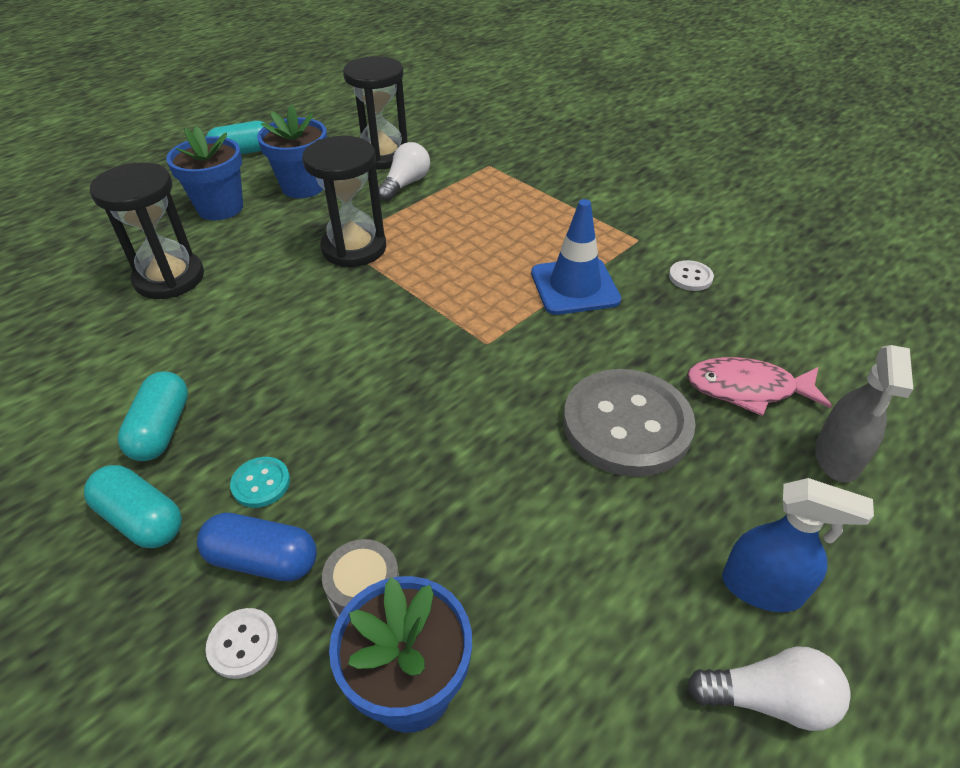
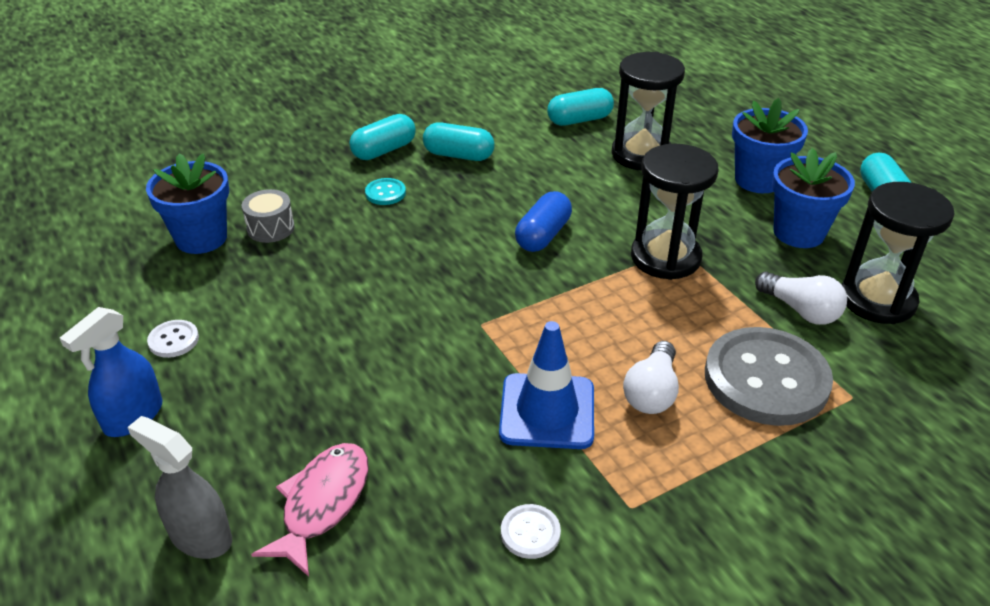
camera: 105 degrees right, 5 degrees down
(80, 333) = (579, 120): none -> turquoise capsule
(243, 644) = (273, 184): white button -> white button (173, 340)
(263, 560) = (324, 192): blue capsule -> blue capsule (543, 235)
(626, 424) = (330, 391): grey button -> grey button (766, 379)
(768, 699) = (68, 386): white light bulb -> white light bulb (651, 392)

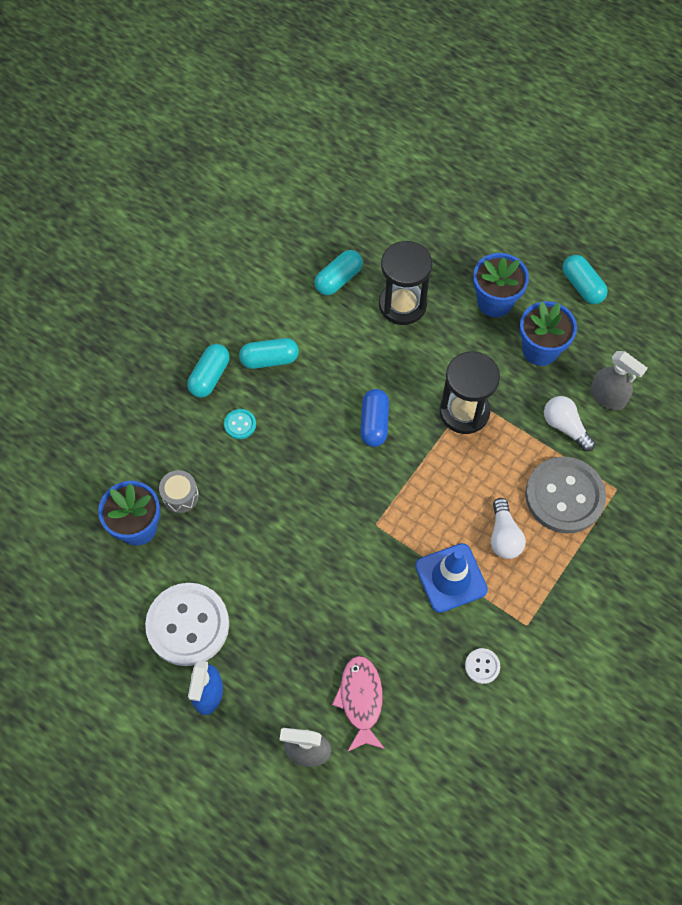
camera: 25 degrees left, 25 degrees up
(173, 340) = (188, 625): white button -> white button, size x2.40
(800, 310) = (565, 427): white light bulb -> white light bulb turned 150 degrees counterclockwise
(877, 300) = (607, 397): black hourglass -> grey spray bottle

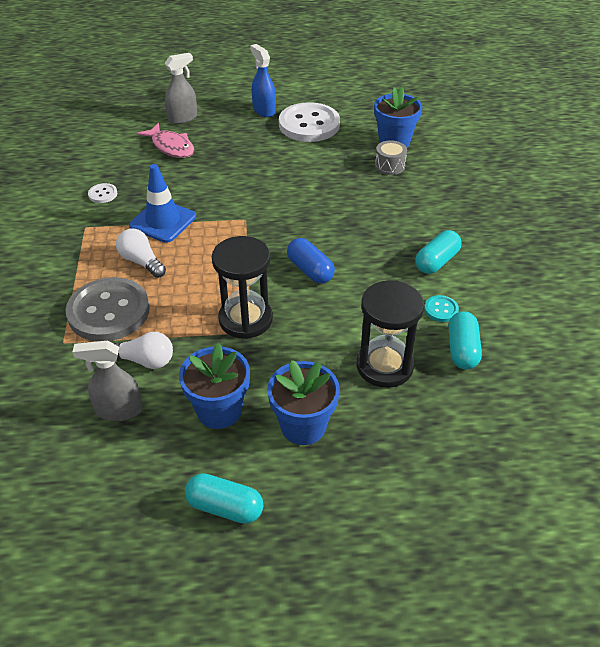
camera: 140 degrees right, 20 degrees down
(209, 376) = (462, 228): turquoise capsule -> none
(240, 424) = (403, 216): turquoise button -> turquoise button (441, 309)

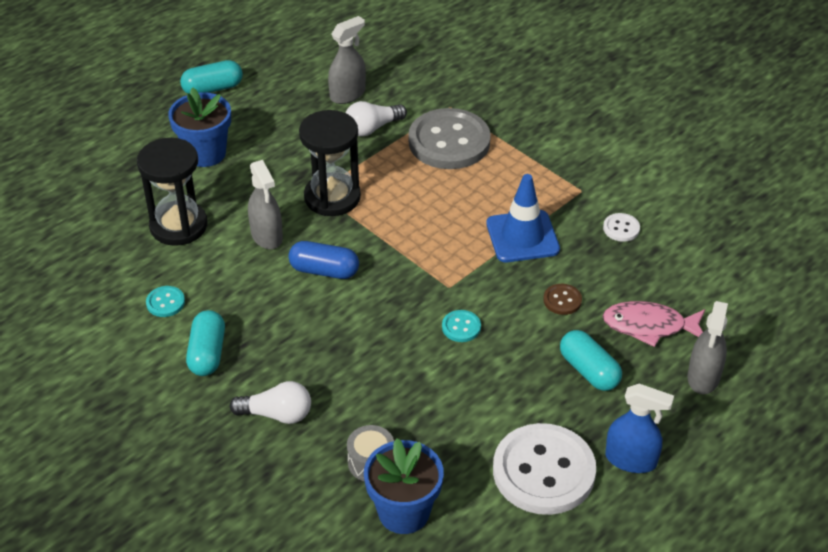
camera: 140 degrees right, 0 degrees up
(141, 262) = (483, 191): white light bulb -> white light bulb (277, 414)
(194, 179) = (562, 300): none -> brown button
(219, 410) = (277, 130): blue flower pot -> none
(267, 196) = (461, 327): none -> turquoise button
(324, 317) = (267, 236): none -> grey spray bottle
(462, 349) = (120, 276): turquoise capsule -> turquoise capsule (589, 371)

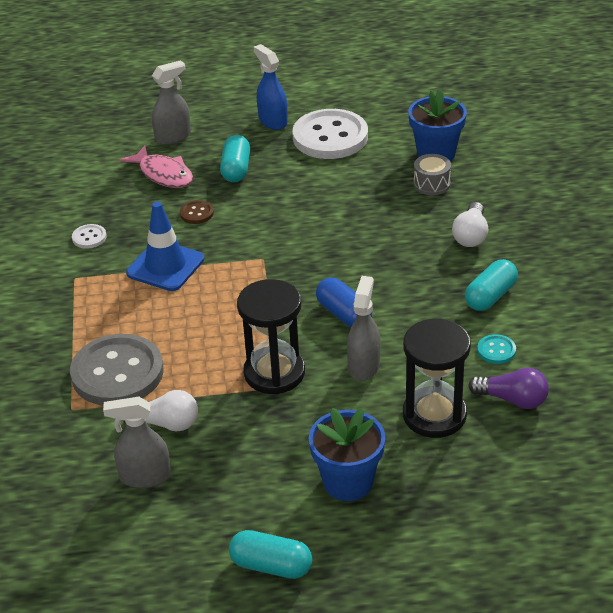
camera: 140 degrees left, 5 degrees down
(123, 267) = (512, 400): none -> purple light bulb
(277, 414) = (471, 235): white light bulb -> white light bulb turned 120 degrees counterclockwise
(461, 327) = (286, 229): turquoise button -> none

